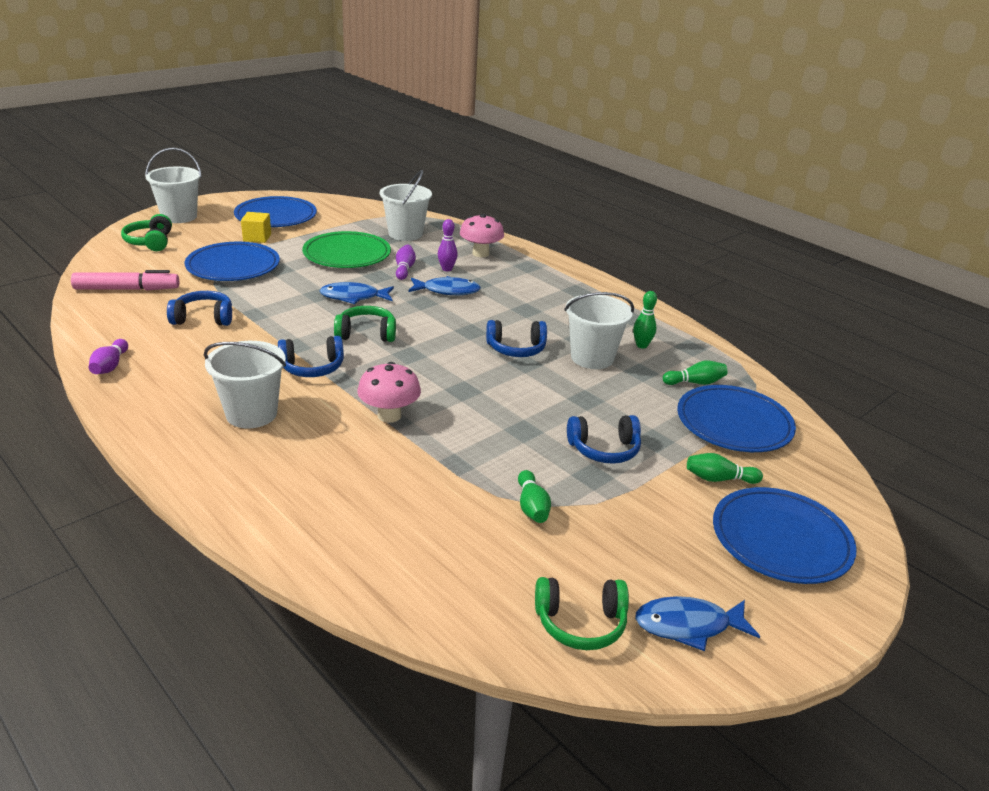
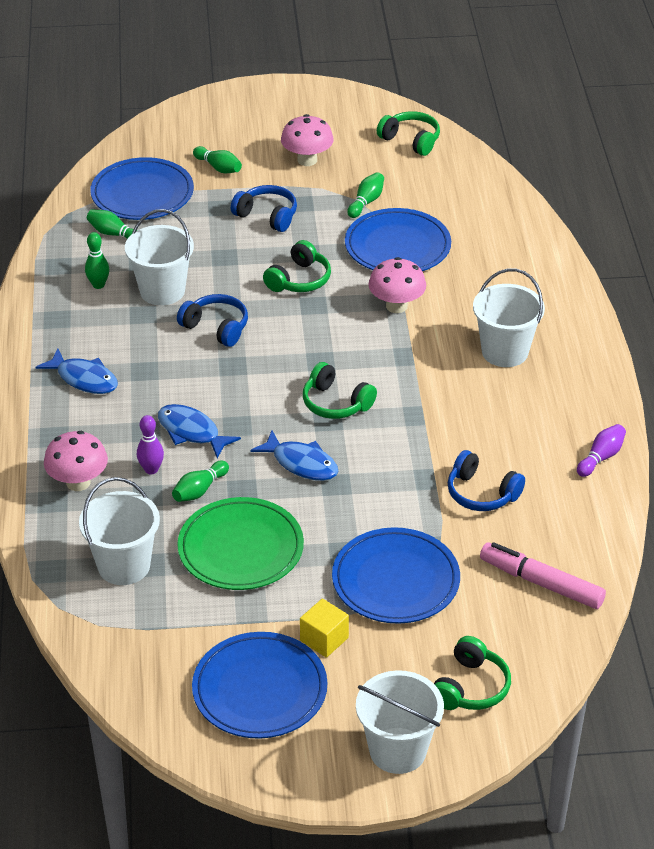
camera: 140 degrees left, 10 degrees up
(312, 368) = (420, 381): blue headphones -> none
(404, 269) = (200, 490): purple bowling pin -> green bowling pin
(499, 405) = (299, 280): none -> green headphones
(654, 530) = (307, 160): none -> pink mushroom
(688, 626) = (355, 117): blue fish -> blue fish (84, 379)
(780, 540) = (239, 126): blue plate -> blue plate (397, 247)

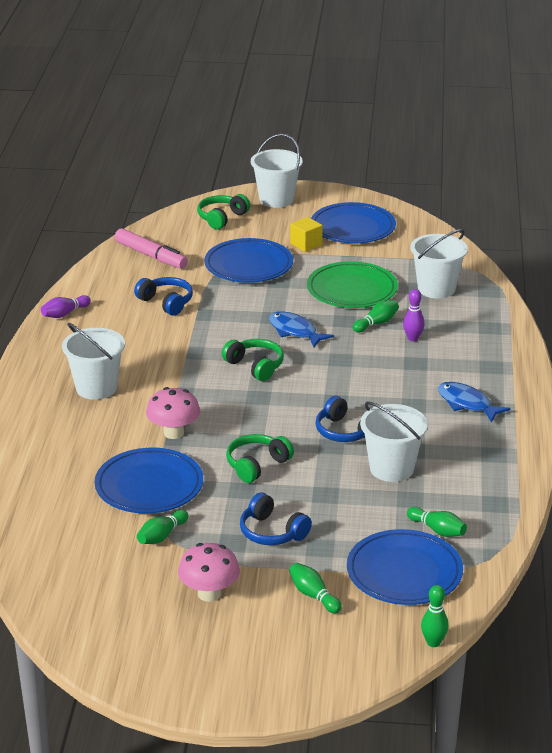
camera: 170 degrees left, 10 degrees down
(78, 482) = (470, 336): pink mushroom -> none
(98, 285) = (454, 480): green bowling pin -> green bowling pin (433, 642)
(191, 432) = (378, 358): blue fish -> none
(411, 140) = (79, 605): green headphones -> none

